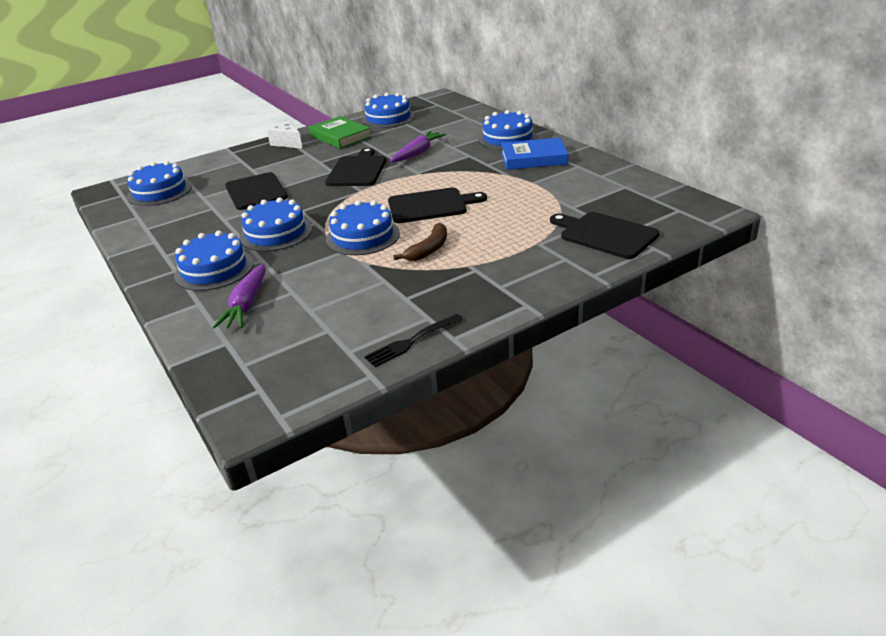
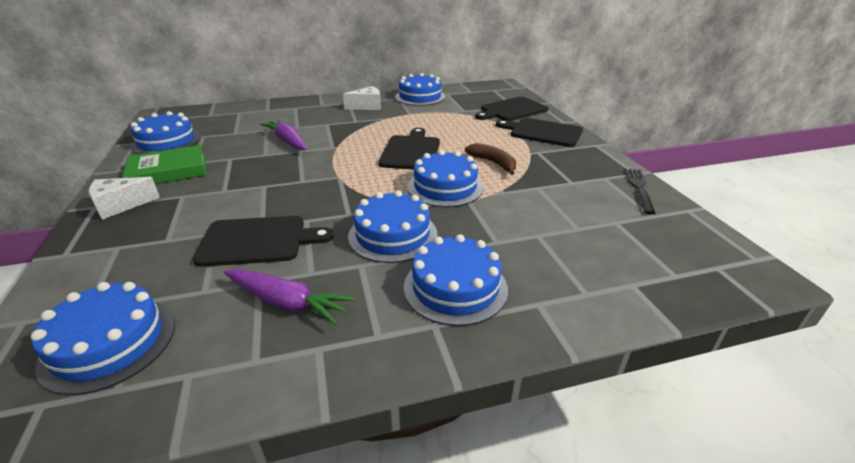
camera: 75 degrees left, 0 degrees up
(246, 305) = (554, 266): purple carrot -> purple carrot (287, 302)
(357, 170) = (284, 172): black cutting board -> black cutting board (543, 132)
(411, 341) = (639, 188): black fork -> black fork turned 150 degrees counterclockwise
(507, 138) = (314, 107): blue cake -> blue cake (420, 97)
(534, 158) = (367, 106): blue book -> white cheese

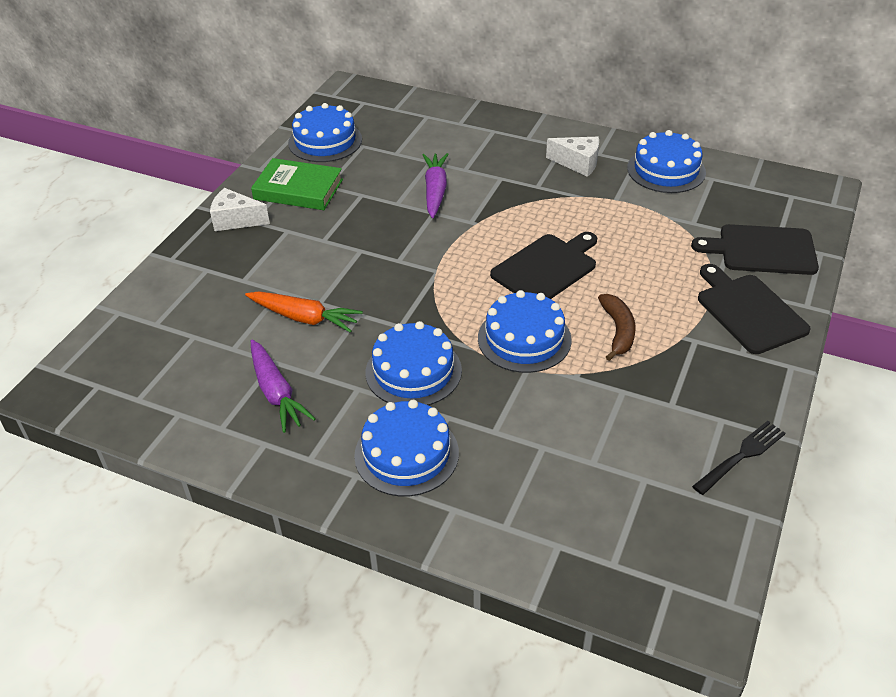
camera: 40 degrees right, 10 degrees up
(109, 343) = (153, 361): blue cake -> none
(258, 241) = (304, 318): black cutting board -> orange carrot

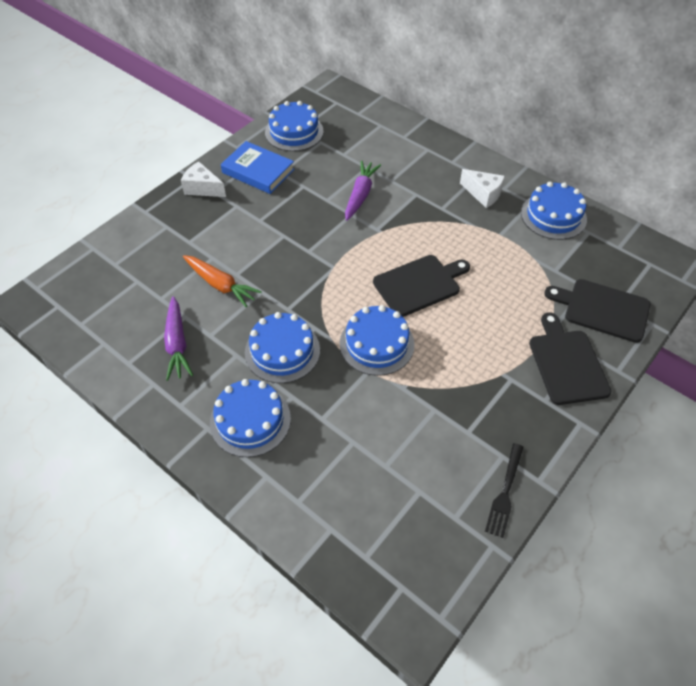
camera: 15 degrees right, 10 degrees up
(298, 189) = (258, 171): green book -> blue book
(618, 331) = (452, 355): brown banana -> none
(741, 456) = (505, 492): black fork -> black fork turned 135 degrees clockwise

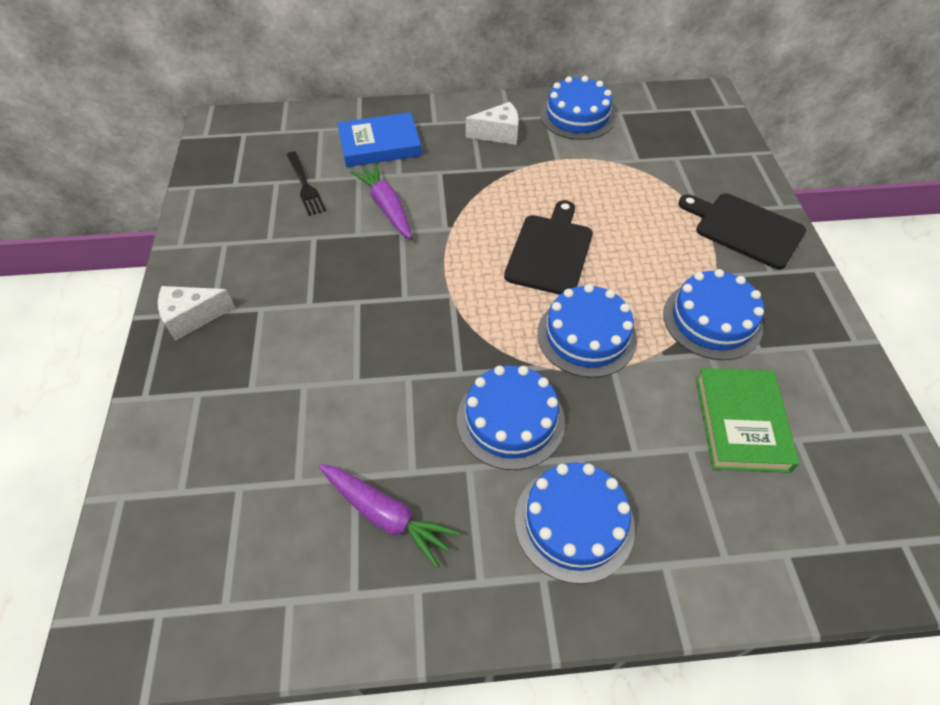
camera: 45 degrees left, 0 degrees up
(220, 285) = (352, 407): orange carrot -> none
(258, 171) = (240, 255): blue book -> blue book (380, 145)
(294, 132) = (232, 189): blue cake -> blue cake (712, 320)
(399, 456) = (741, 423): none -> green book
(505, 492) = (850, 375): black fork -> black fork (305, 186)
(602, 309) = (709, 166): black cutting board -> none

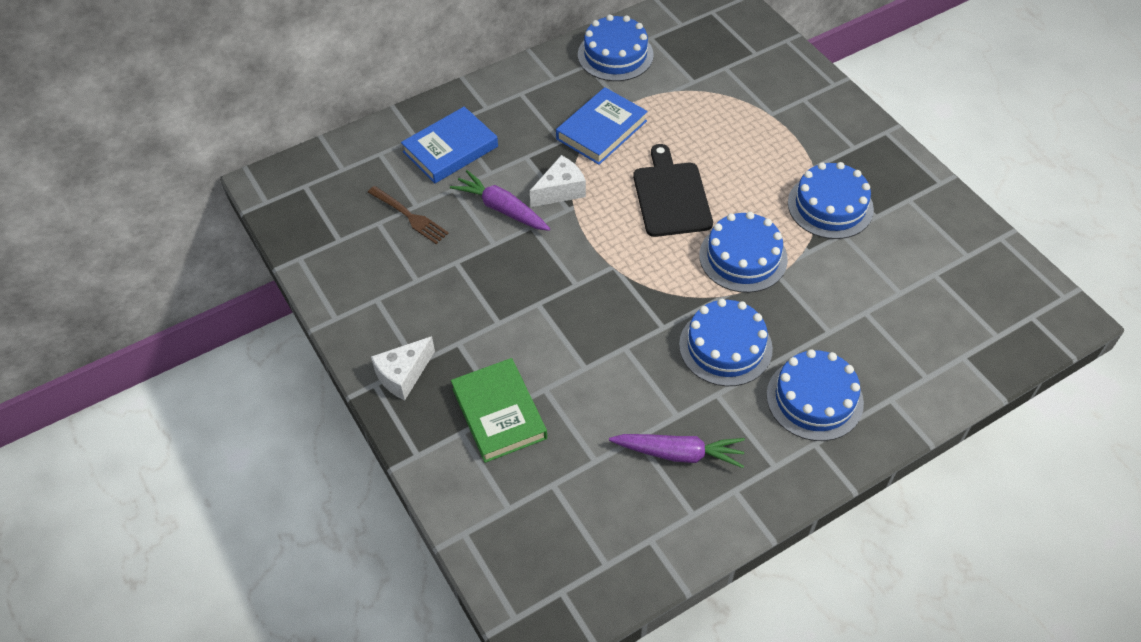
camera: 25 degrees left, 0 degrees up
(305, 186) = (409, 216): black fork -> brown fork
(498, 134) = (554, 98): white cheese -> white cheese (560, 191)
(522, 172) = (601, 130): none -> blue book
(741, 423) = (891, 278): green book -> green book (499, 413)
(745, 229) = (815, 116): black cutting board -> none

